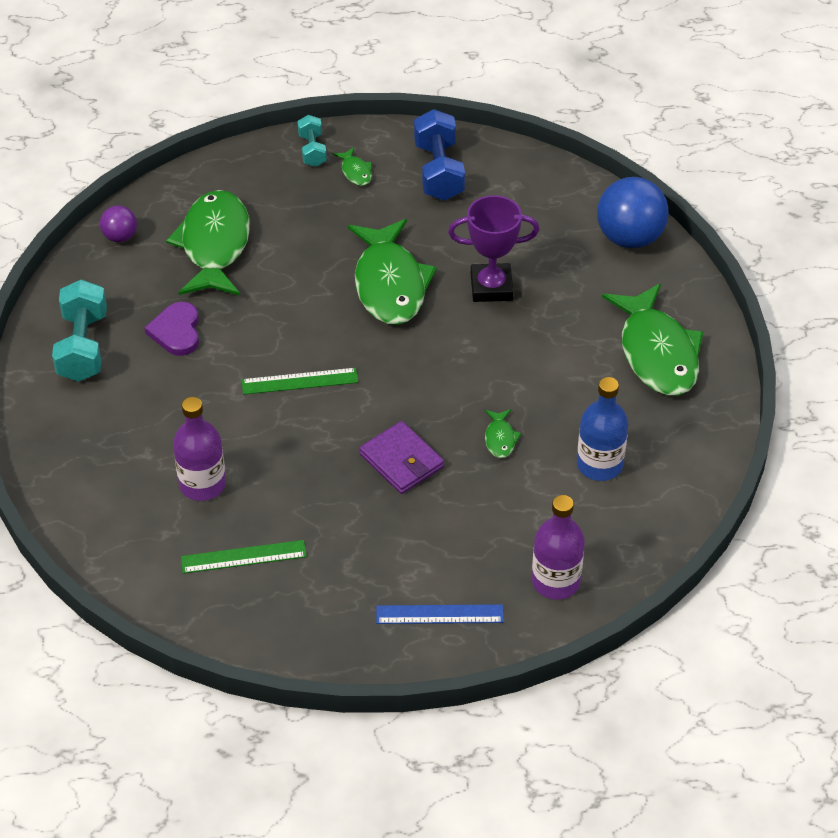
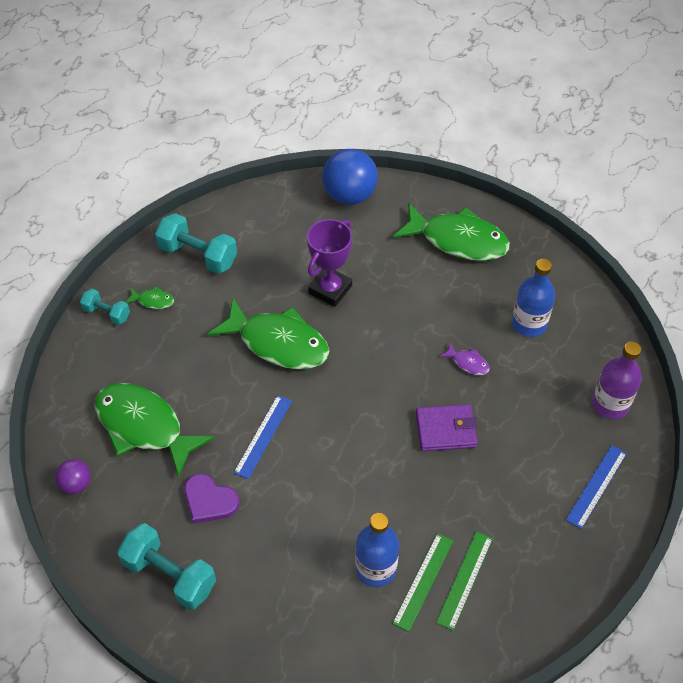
camera: 55 degrees left, 5 degrees up
(202, 484) = (376, 568): purple bottle -> blue bottle
(275, 331) = (263, 436): none -> blue ruler
(299, 381) = (324, 449): green ruler -> green ruler (423, 581)
(439, 171) = (198, 255): blue dumbbell -> turquoise dumbbell
(500, 438) = (467, 363): green fish -> purple fish

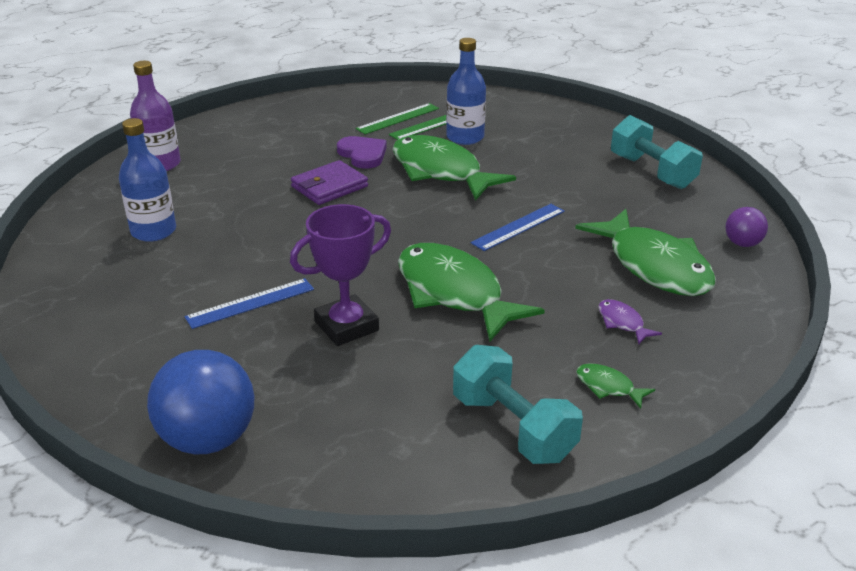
camera: 155 degrees left, 20 degrees down
(107, 313) = (685, 392): turquoise dumbbell -> none
(209, 501) = (597, 201): purple heart -> purple heart (363, 154)
(446, 430) = (329, 187): purple wallet -> purple wallet turned 60 degrees counterclockwise
(458, 240) = (126, 328): green fish -> green fish (441, 172)
(467, 363) = (255, 221): purple fish -> purple fish (622, 323)
(596, 486) = (239, 131): blue ruler -> blue ruler (250, 303)

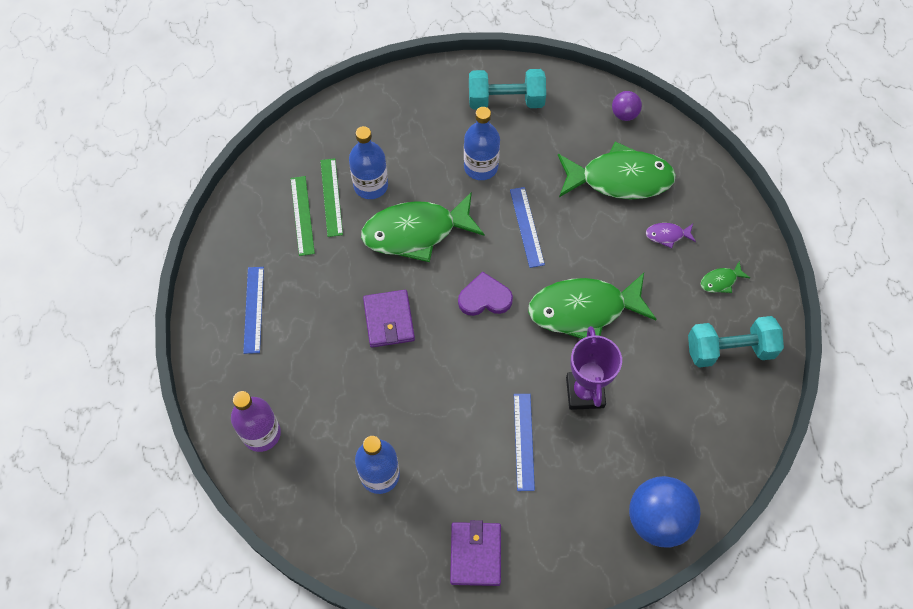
camera: 60 degrees left, 30 degrees up
(90, 313) = (475, 554): none -> purple wallet
(282, 126) = (253, 309): none -> blue ruler
(363, 154) = (350, 272): purple heart -> purple heart (484, 298)
(556, 182) = (481, 167): none -> blue bottle

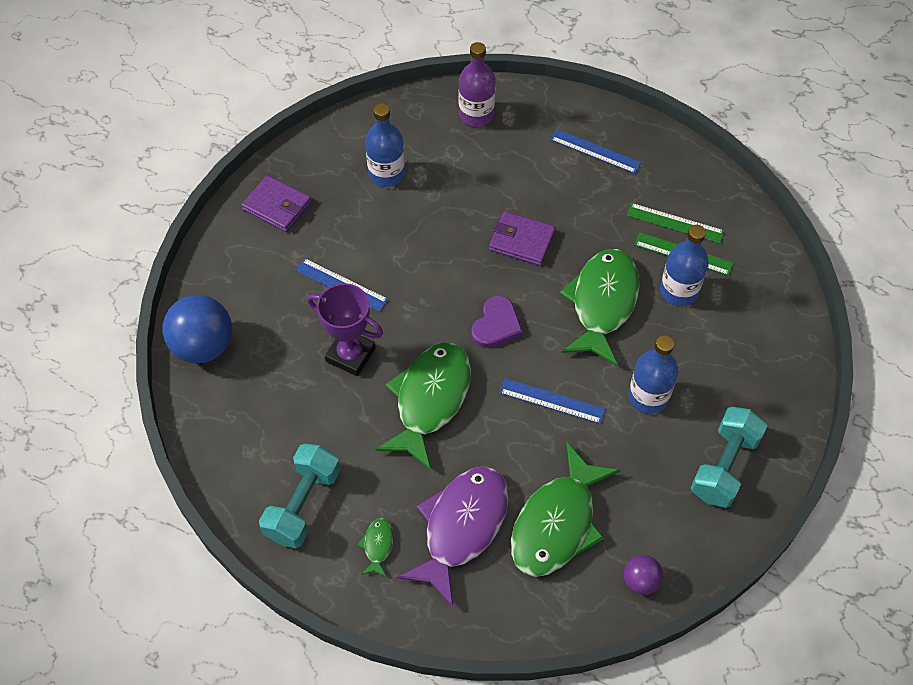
camera: 120 degrees right, 5 degrees down
(667, 235) = (461, 527): purple fish -> purple fish, size x2.43

